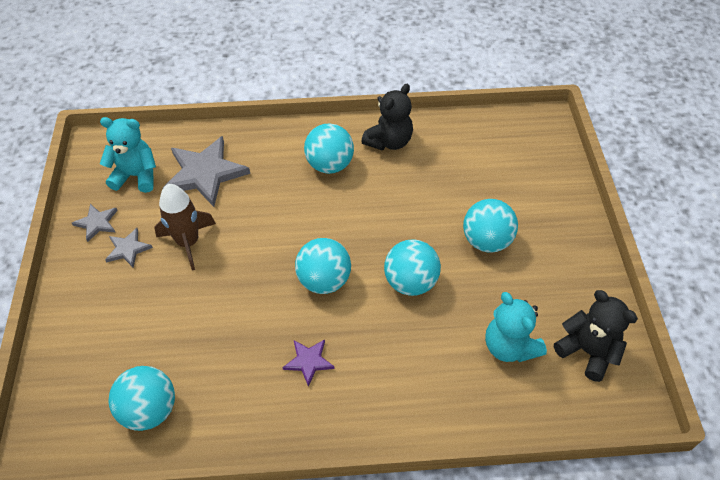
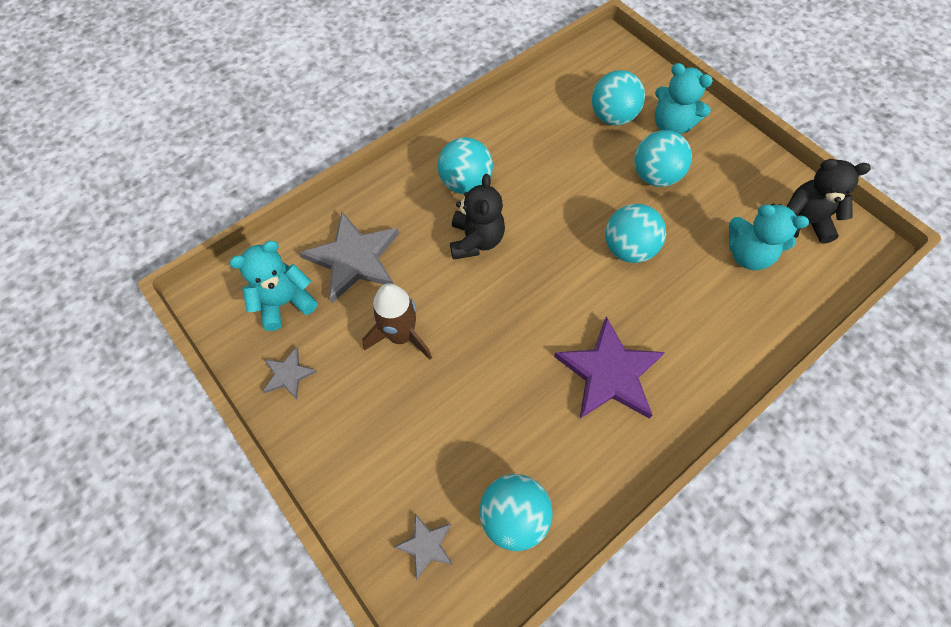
camera: 35 degrees left, 10 degrees up
(128, 249) = (346, 380): grey star -> grey star (426, 545)
(308, 361) = (609, 373): purple star -> purple star, size x2.01
(324, 280) = (557, 292): turquoise ball -> turquoise ball (612, 117)
(389, 141) = (498, 132): black teddy bear -> black teddy bear (476, 240)
(539, 210) = (671, 125): none -> turquoise teddy bear

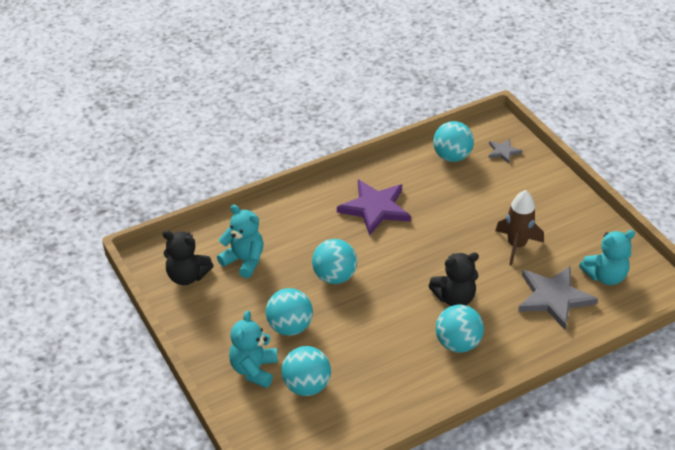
camera: 170 degrees left, 20 degrees down
(288, 374) = (595, 234): grey star -> none
(476, 240) = (454, 298): black teddy bear -> black teddy bear turned 120 degrees counterclockwise
(671, 125) = (254, 369): turquoise teddy bear -> turquoise teddy bear turned 120 degrees counterclockwise

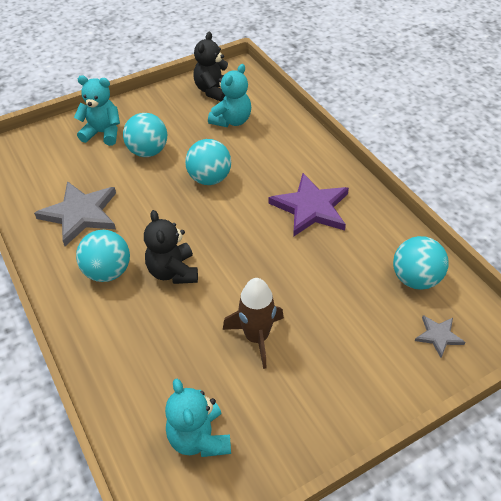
camera: 90 degrees right, 5 degrees up
(306, 386) = (78, 164): turquoise ball -> none
(554, 298) = (164, 370): grey star -> grey star (80, 214)

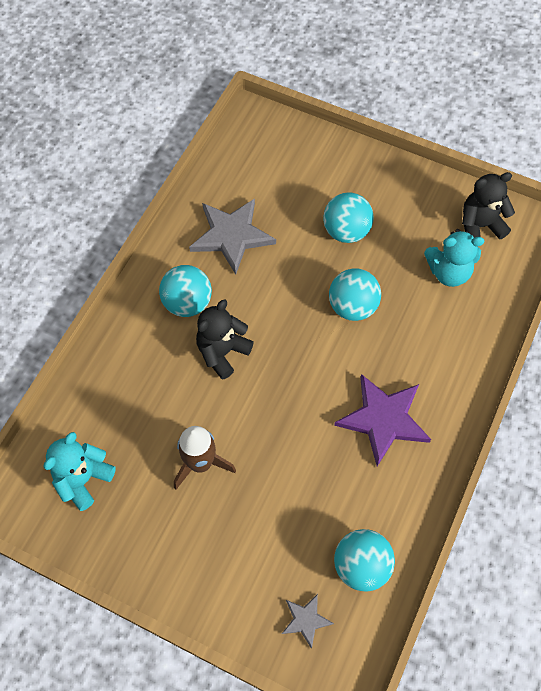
camera: 55 degrees right, 15 degrees up
(103, 133) = (339, 177): turquoise teddy bear -> none

